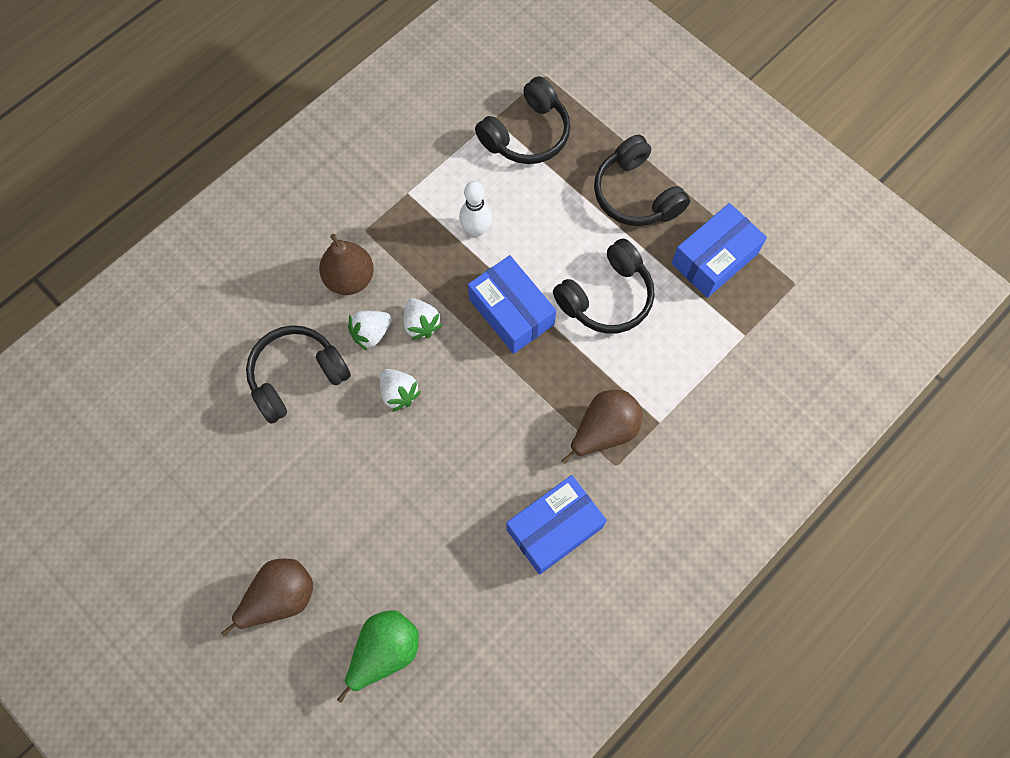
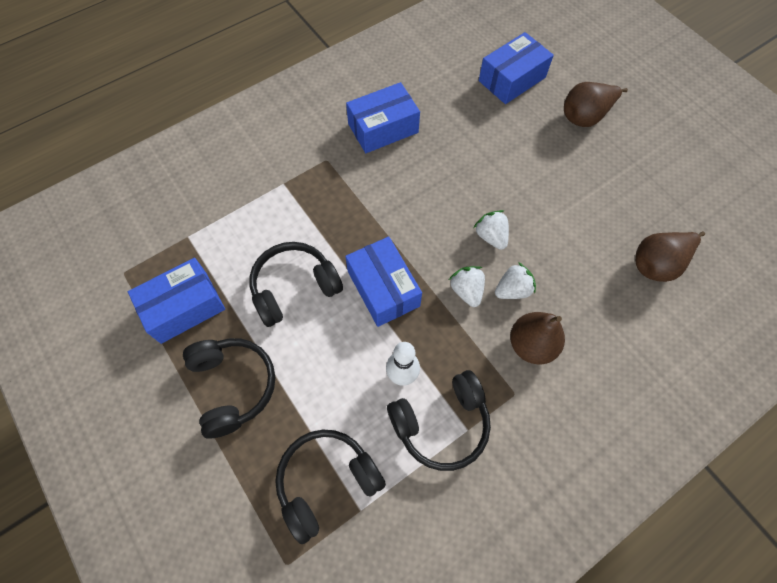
camera: 170 degrees left, 5 degrees down
(297, 376) = (579, 263): black headphones -> black headphones (441, 423)
(385, 651) = (512, 79): green pear -> blue box
(604, 431) = (328, 184): brown pear -> brown pear (657, 264)

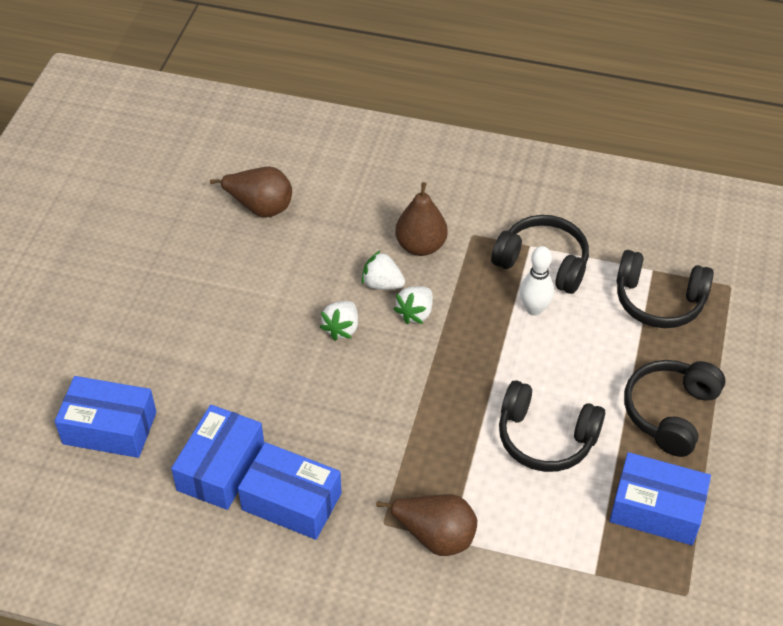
camera: 130 degrees left, 15 degrees down
(383, 288) = (475, 372): blue box -> blue box (221, 468)
(585, 116) = (116, 336): brown pear -> brown pear (435, 536)

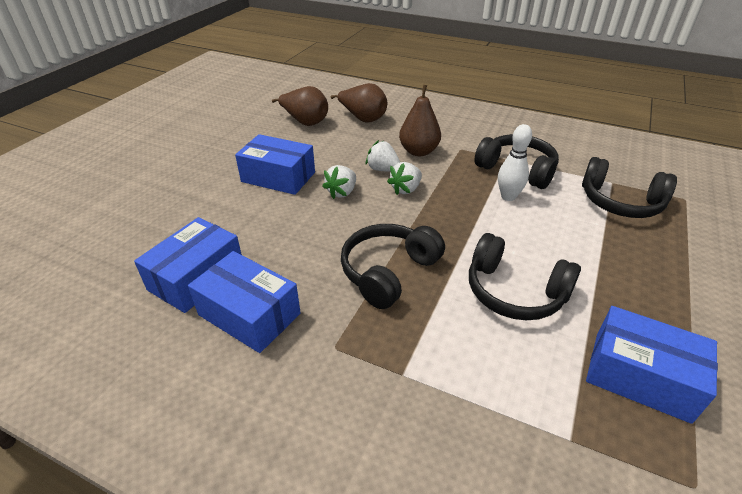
camera: 10 degrees right, 10 degrees down
(109, 428) = (119, 236): blue box -> blue box (278, 177)
(435, 536) = (386, 368): brown pear -> brown pear (363, 118)
(670, 412) = (643, 286): black headphones -> black headphones (388, 272)

